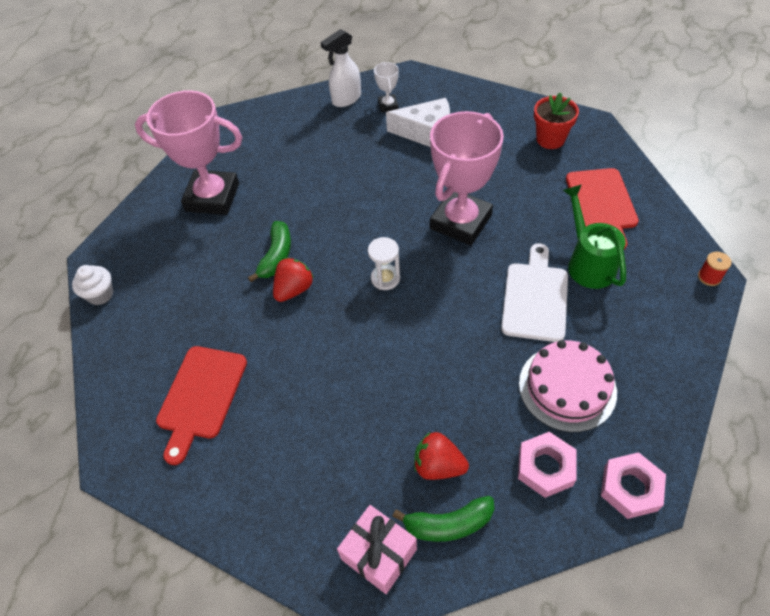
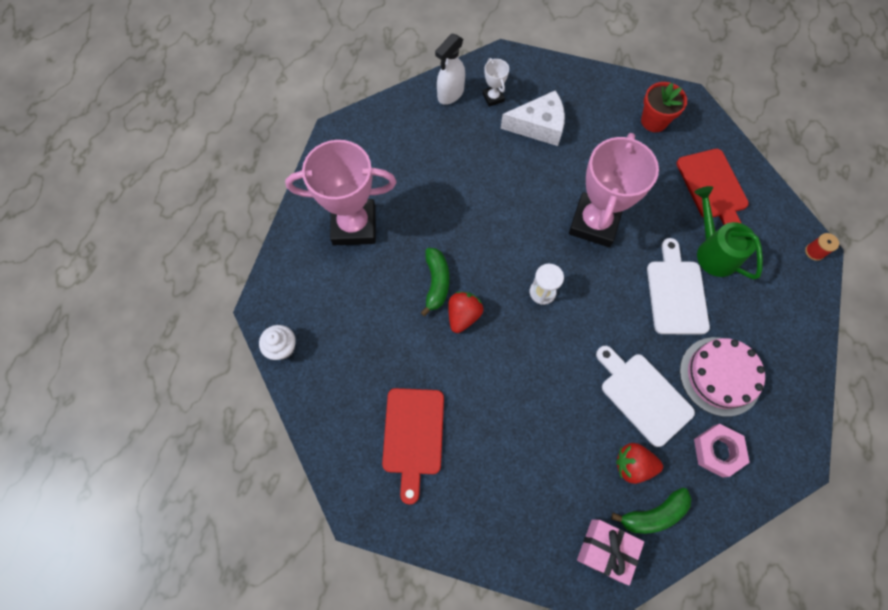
camera: 15 degrees left, 15 degrees up
(470, 395) = (643, 396): none -> white cutting board
(630, 488) = (785, 457): pink nut -> none

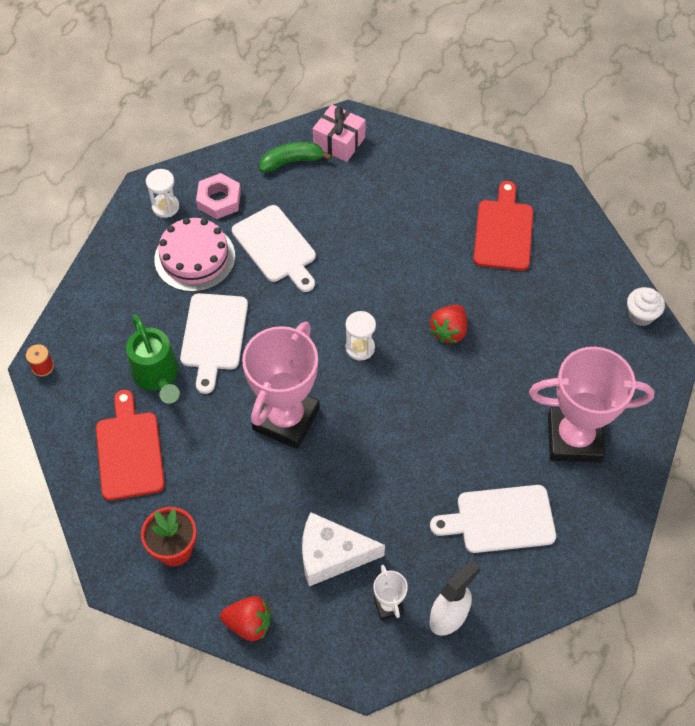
camera: 175 degrees left, 10 degrees down
(414, 159) = (500, 519): none -> white cutting board
(436, 282) = (477, 367): green banana -> none
(633, 465) = (300, 196): red strawberry -> red strawberry (249, 624)
(770, 437) = (165, 207): none -> white hourglass

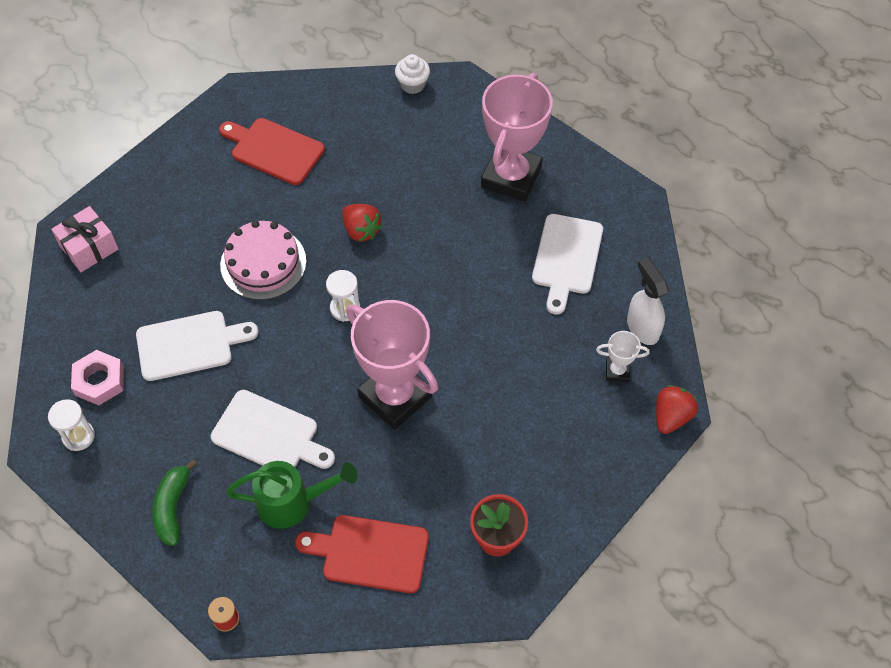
camera: 70 degrees left, 0 degrees up
(194, 257) = (162, 425): pink cake -> pink cake (263, 263)
(249, 624) = (597, 492): red strawberry -> red strawberry (671, 417)
(291, 161) = (88, 298): green banana -> green banana (173, 507)
(331, 555) = (552, 401): white cheese -> none

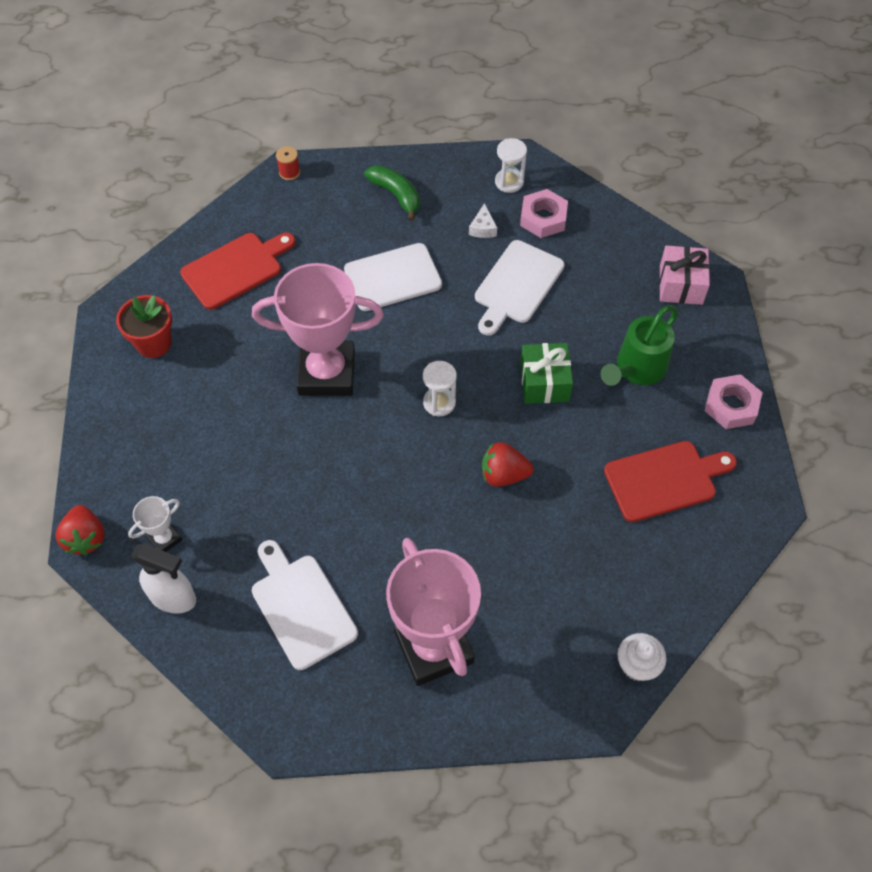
camera: 135 degrees right, 0 degrees up
(150, 413) = (483, 228): none -> white cheese
(177, 154) = (731, 405): none -> pink nut
(263, 263) = (544, 382): pink cake -> green gift
(292, 502) = (322, 255): green watering can -> green watering can (636, 369)

